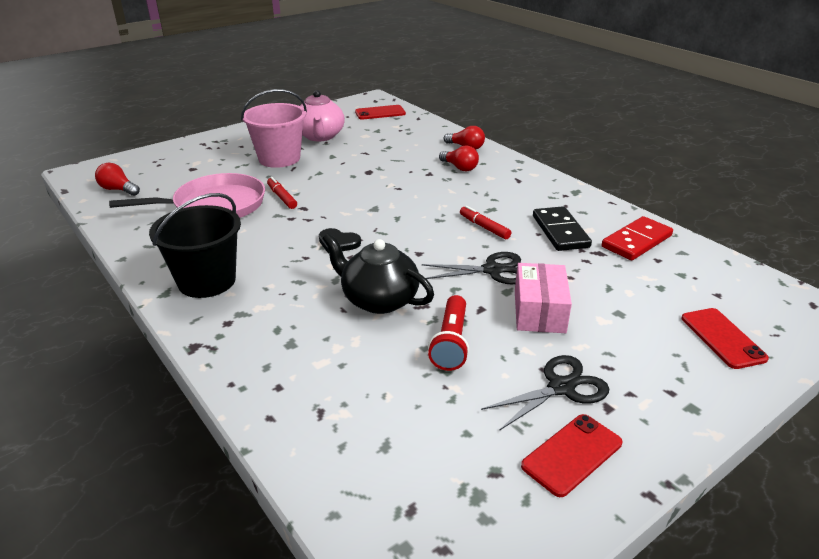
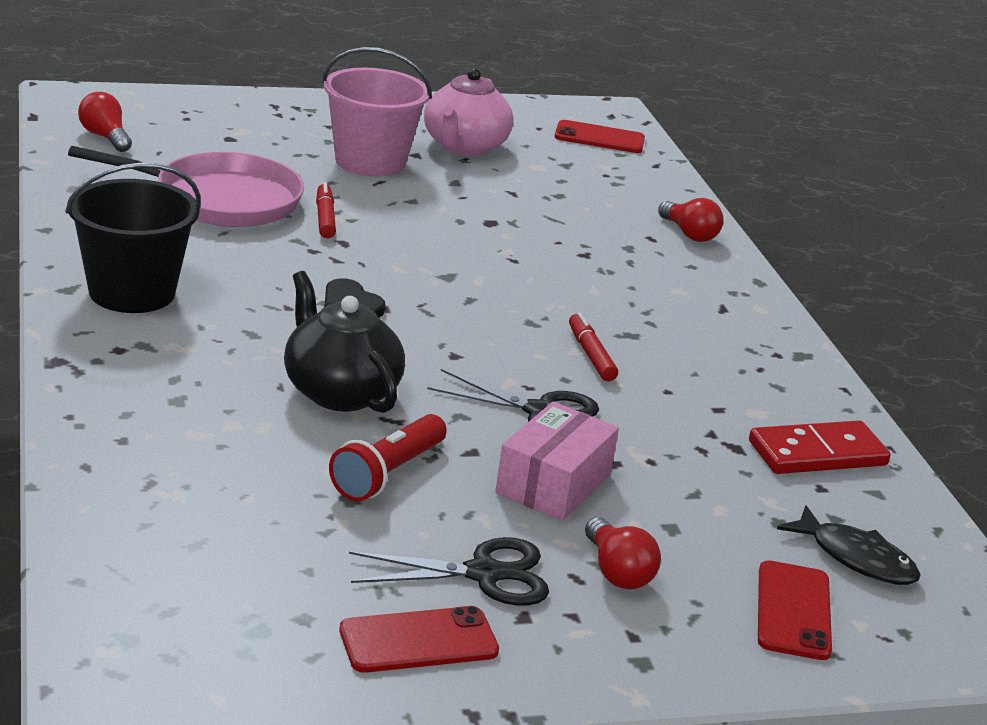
camera: 20 degrees right, 5 degrees down
(460, 168) = (644, 261): red light bulb -> red light bulb (617, 572)
(560, 231) = (707, 400): black domino -> none
(714, 293) = (856, 558): none -> black fish

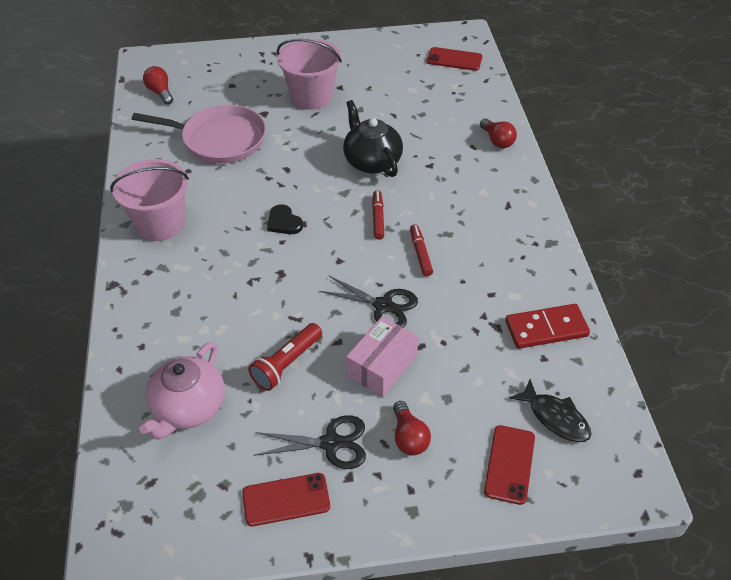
camera: 10 degrees right, 20 degrees up
(132, 292) = (160, 224): black bucket -> pink bucket
(325, 218) = (278, 149): red marker -> red marker (378, 218)
(339, 392) = (268, 297): black teapot -> black teapot (372, 161)
(464, 147) = (370, 77): pink teapot -> pink teapot (188, 408)

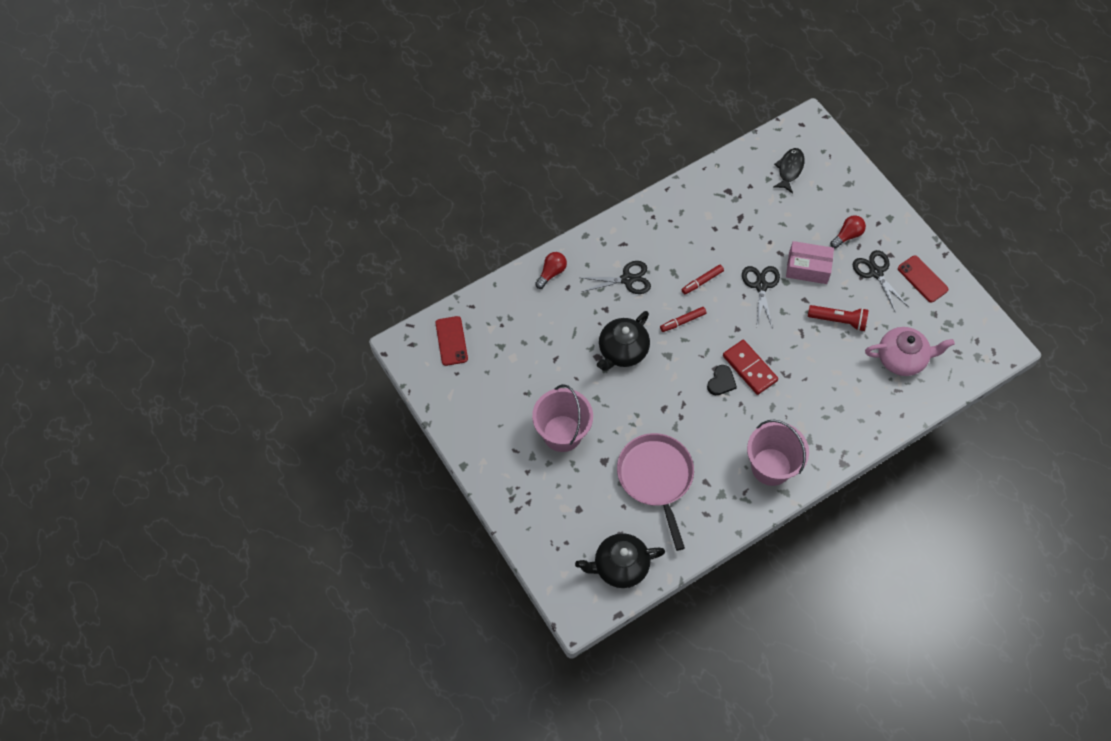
camera: 115 degrees left, 15 degrees up
(160, 92) = (620, 566): red light bulb -> black teapot
(458, 193) = (627, 279): none -> black scissors
(509, 464) = (833, 182): red phone -> none
(546, 328) = (726, 191): red domino -> red domino (749, 368)

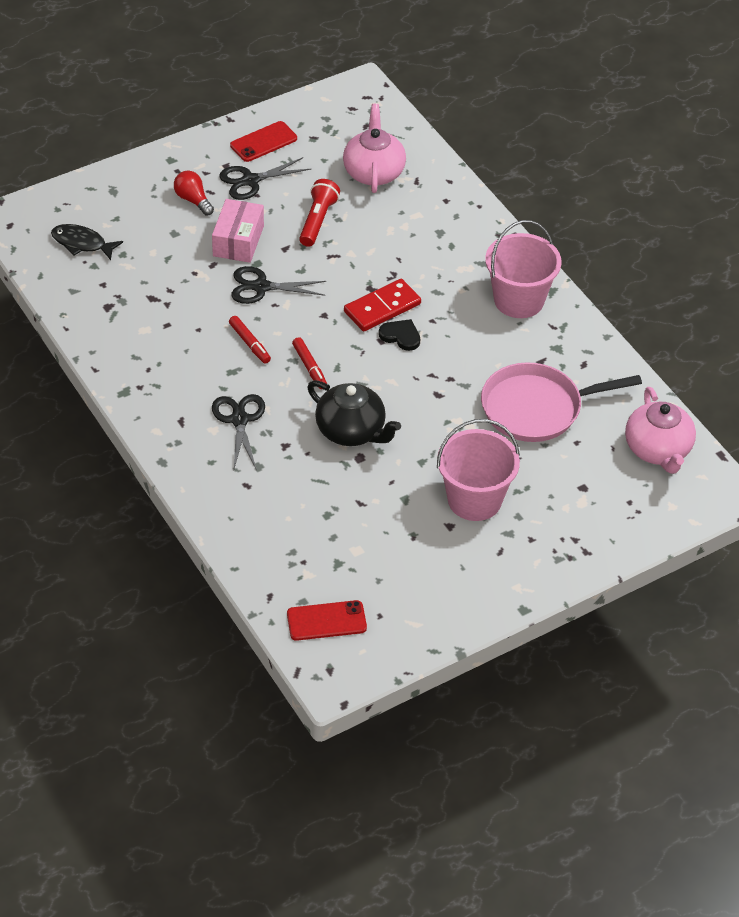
camera: 90 degrees left, 15 degrees down
(551, 273) = (221, 502): red light bulb -> none
(620, 566) = (658, 450): black teapot -> pink teapot

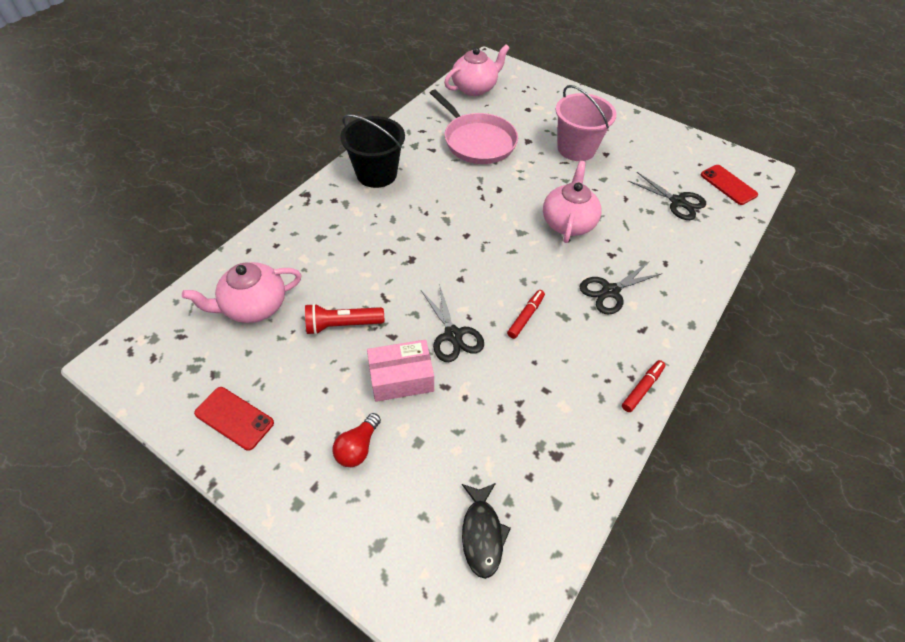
camera: 115 degrees left, 5 degrees up
(250, 181) = (304, 404): black scissors -> black scissors (677, 202)
(309, 367) = (524, 268): red marker -> red marker (642, 388)
(351, 431) = (568, 222): black teapot -> pink teapot
(382, 308) = (430, 245): red domino -> none
(401, 336) = (454, 225): black heart -> none
(519, 300) = (376, 174): pink bucket -> black bucket

